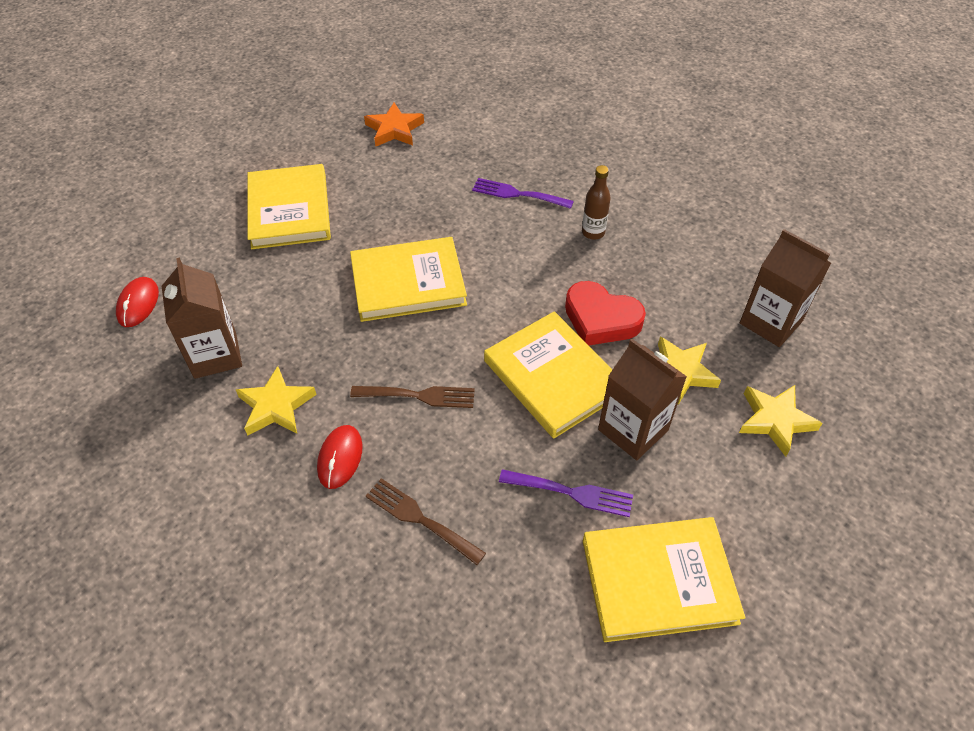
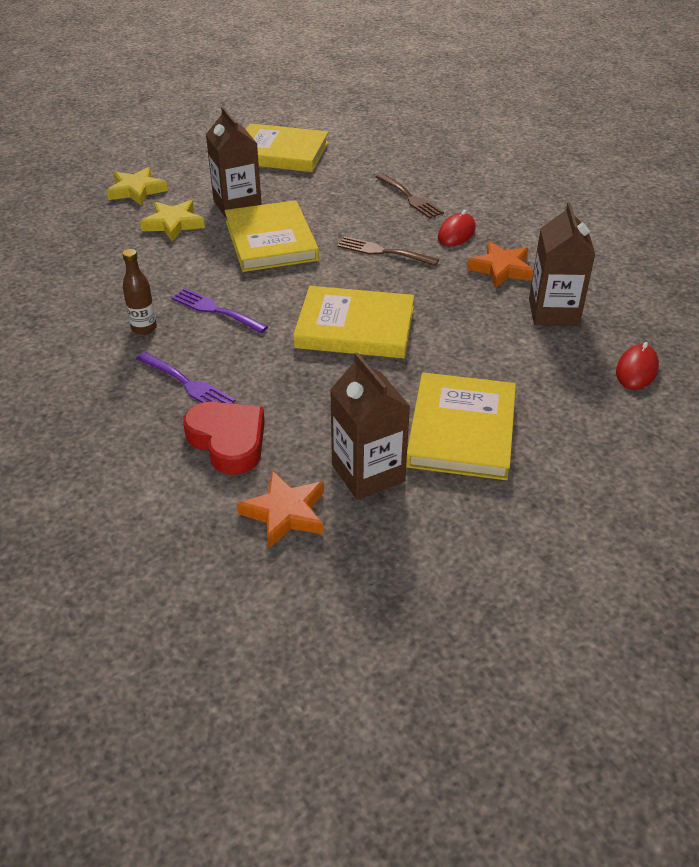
camera: 160 degrees left, 10 degrees down
(276, 406) = (501, 269): yellow star -> orange star
(571, 493) = (304, 189): purple fork -> purple fork (216, 310)
(601, 319) = (201, 265): red heart -> red heart (228, 441)
(771, 322) = (70, 235): brown carton -> brown carton (368, 473)

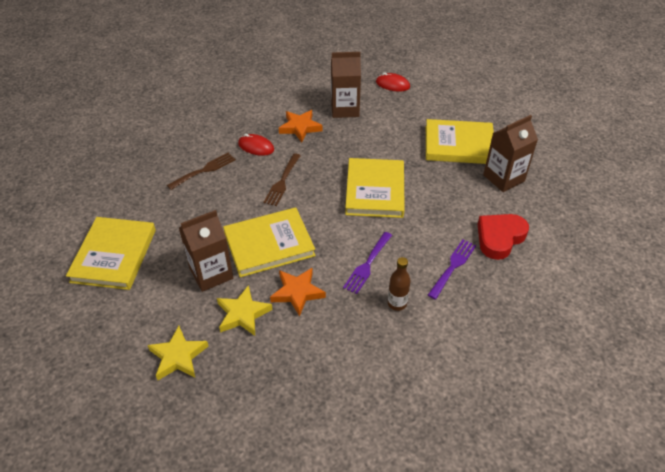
camera: 95 degrees left, 5 degrees up
(285, 513) = (545, 207): orange star -> orange star (297, 292)

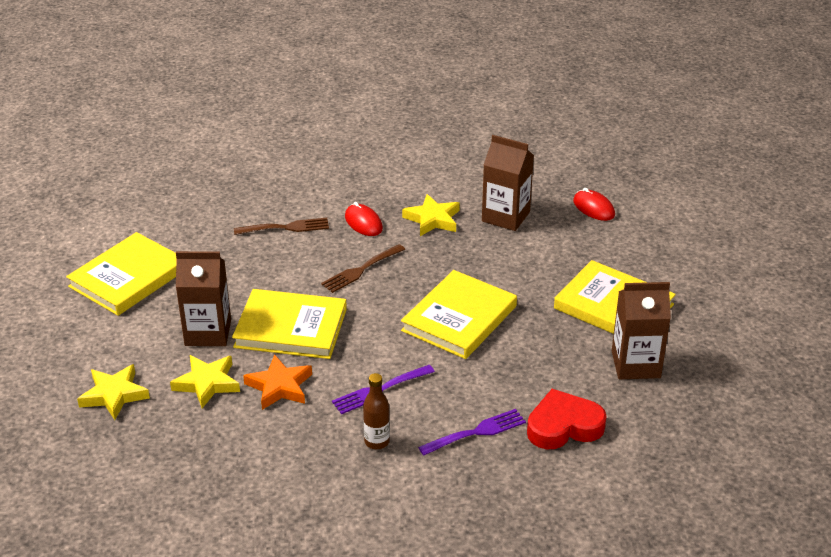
camera: 30 degrees right, 10 degrees down
(300, 128) = (432, 219): orange star -> yellow star

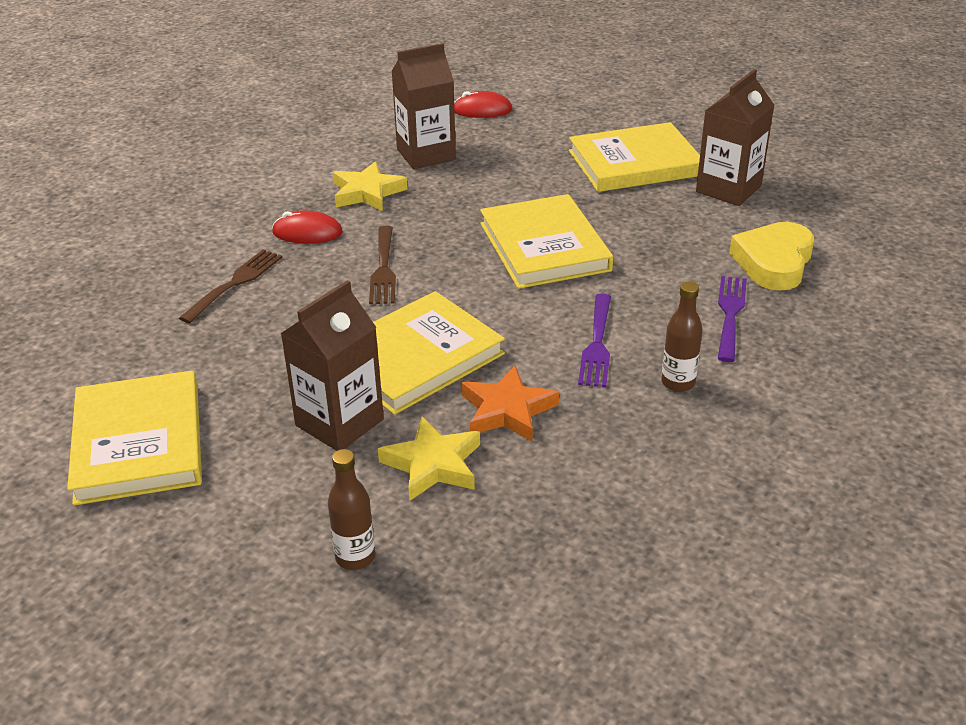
camera: 50 degrees left, 0 degrees up
(114, 395) = (355, 557): yellow star -> brown bottle
(563, 426) = (773, 262): red heart -> yellow heart

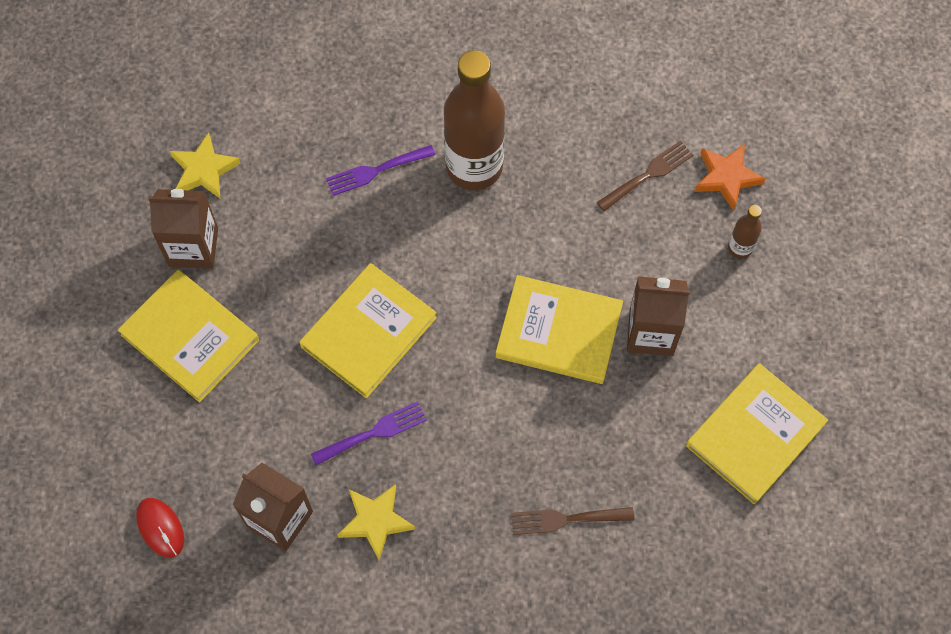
camera: 125 degrees left, 30 degrees up
(307, 233) = (466, 521): red mouse -> none
(383, 268) = (474, 427): brown fork -> brown fork (648, 175)
(433, 464) = (645, 256): yellow star -> yellow star (204, 170)
(507, 410) = (570, 246): orange star -> orange star (726, 177)
(597, 344) = (466, 232): purple fork -> purple fork (373, 433)
(678, 383) = (474, 167): brown bottle -> brown bottle, size x2.32
(773, 262) = (289, 171): yellow heart -> none

